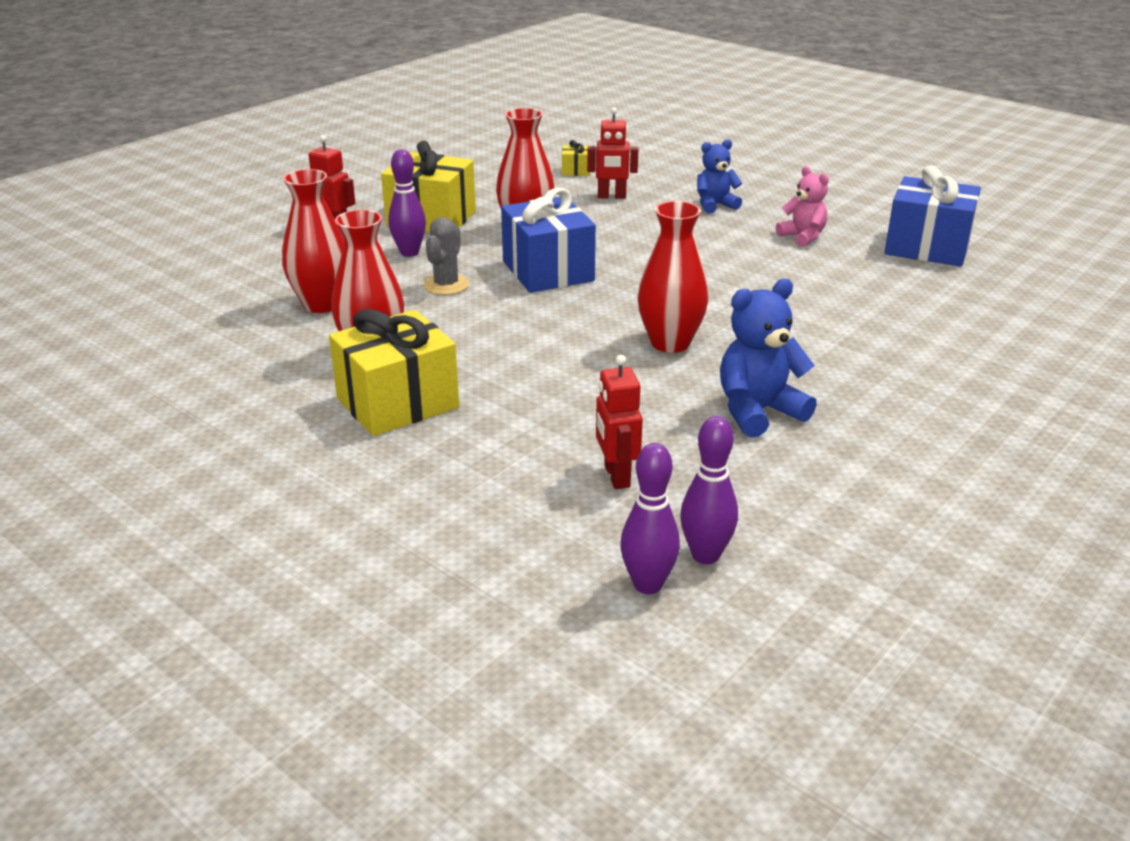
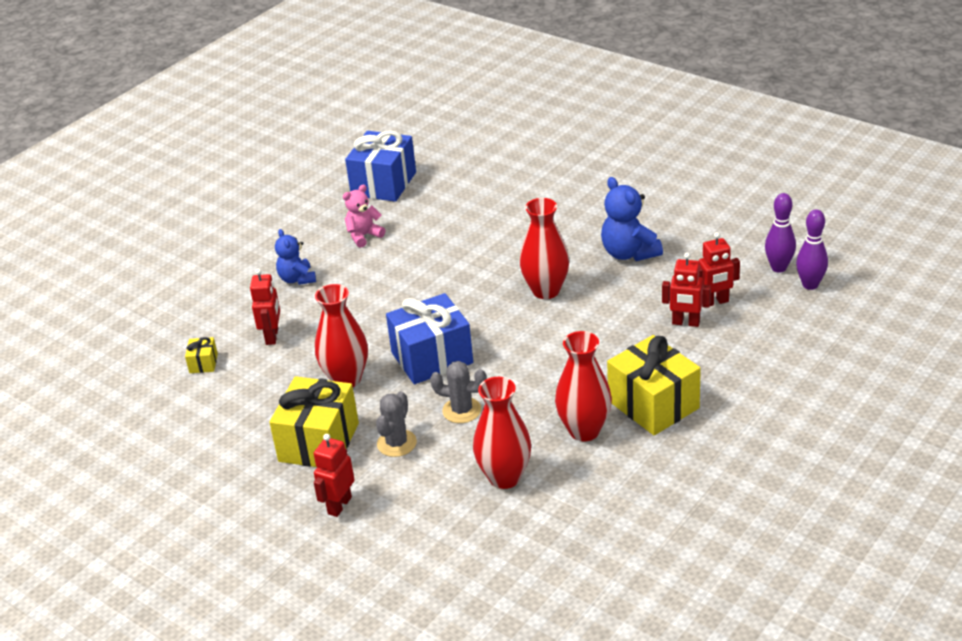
camera: 90 degrees left, 5 degrees up
(409, 253) = (396, 443): purple bowling pin -> grey cactus
(569, 444) = (686, 323): none -> red robot

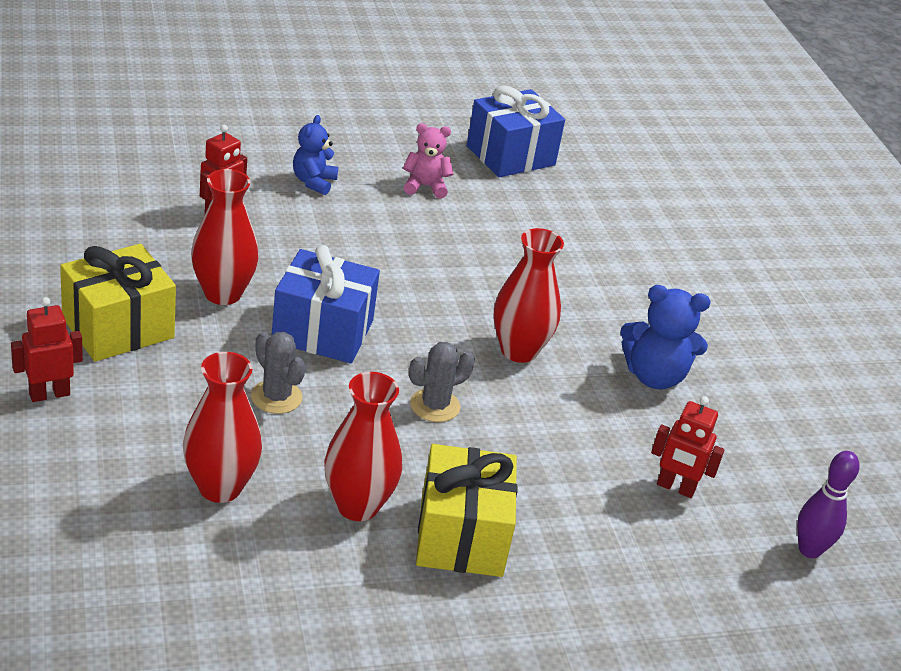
camera: 30 degrees right, 0 degrees up
(203, 363) = (134, 194): yellow gift -> none
(396, 443) = (177, 380): grey cactus -> grey cactus (435, 406)
(629, 253) = (654, 376): blue teddy bear -> blue teddy bear turned 90 degrees counterclockwise
(686, 323) = (613, 484): red robot -> none
(778, 268) = (798, 506): purple bowling pin -> none

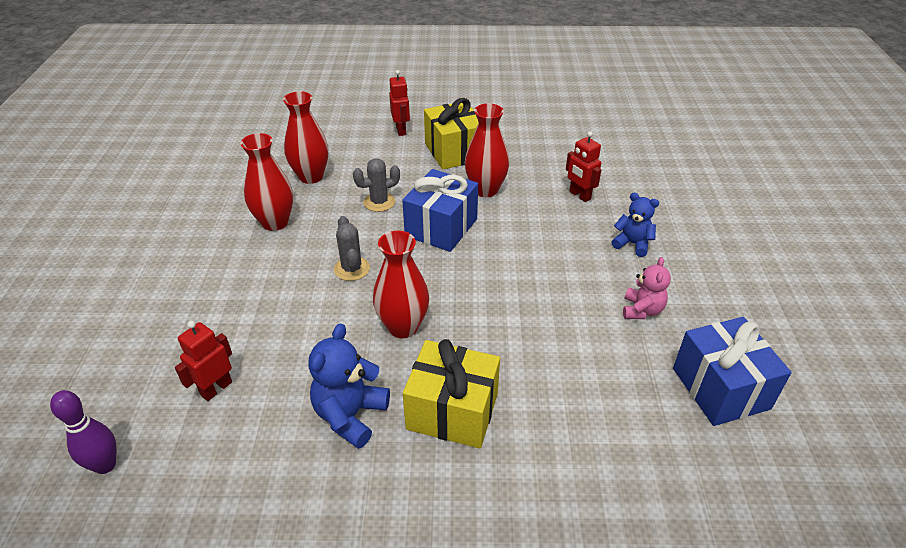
camera: 110 degrees right, 5 degrees up
(461, 536) = (230, 261): yellow gift -> yellow gift (452, 411)

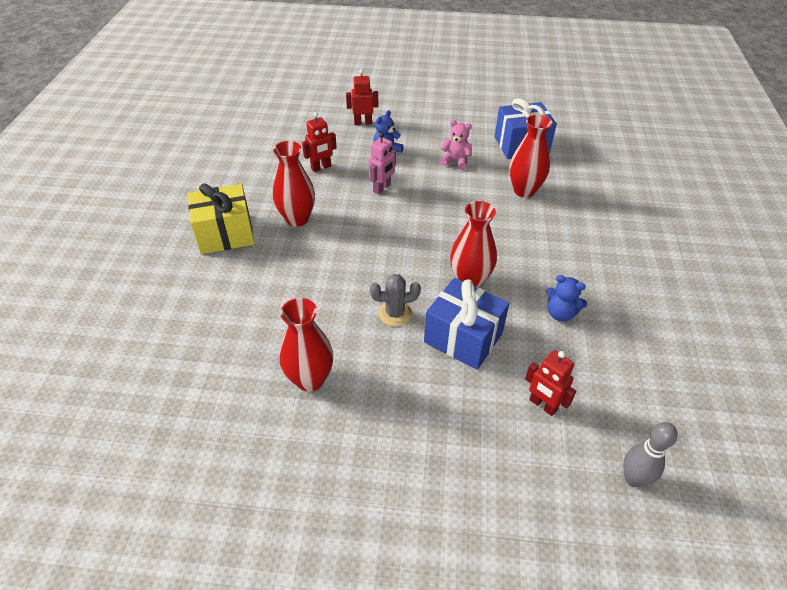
camera: 85 degrees left, 5 degrees up
(105, 465) = (633, 479): purple bowling pin -> grey bowling pin
(311, 177) = (230, 351): red vase -> red vase (524, 190)
(350, 415) = (560, 313): blue teddy bear -> blue teddy bear, size x0.66
(379, 202) = (296, 292): grey cactus -> none
(401, 130) = (165, 272): red robot -> red robot (363, 123)
(441, 227) = (346, 251): blue gift -> blue gift (463, 338)
(452, 411) = (550, 258): yellow gift -> none
(557, 245) = (382, 188): none -> pink robot

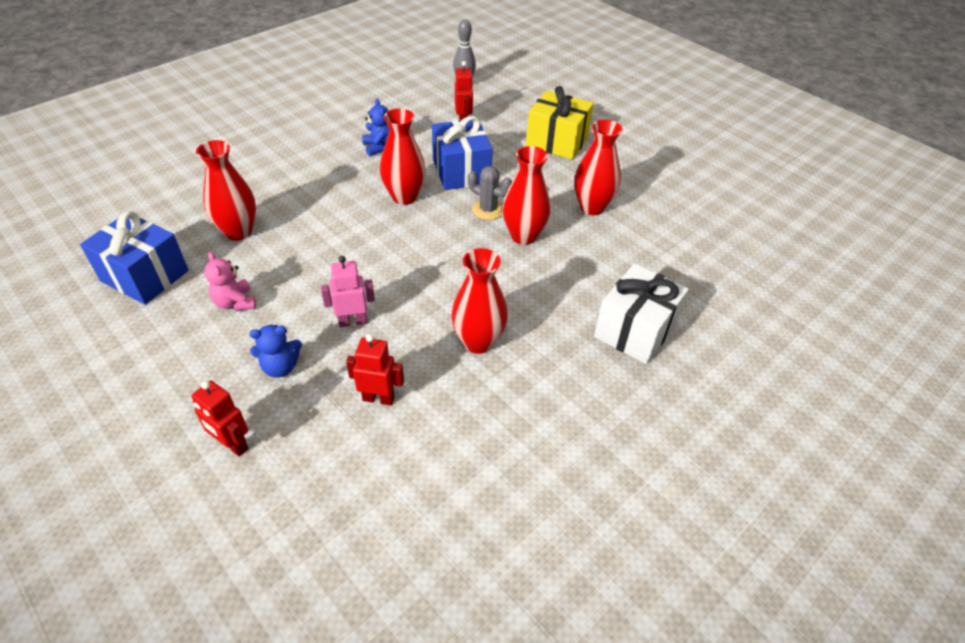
camera: 140 degrees left, 0 degrees up
(196, 285) = (635, 330): none -> white gift
(225, 234) = (569, 372): yellow gift -> yellow gift (557, 142)
(341, 308) = (523, 236): none -> red vase

